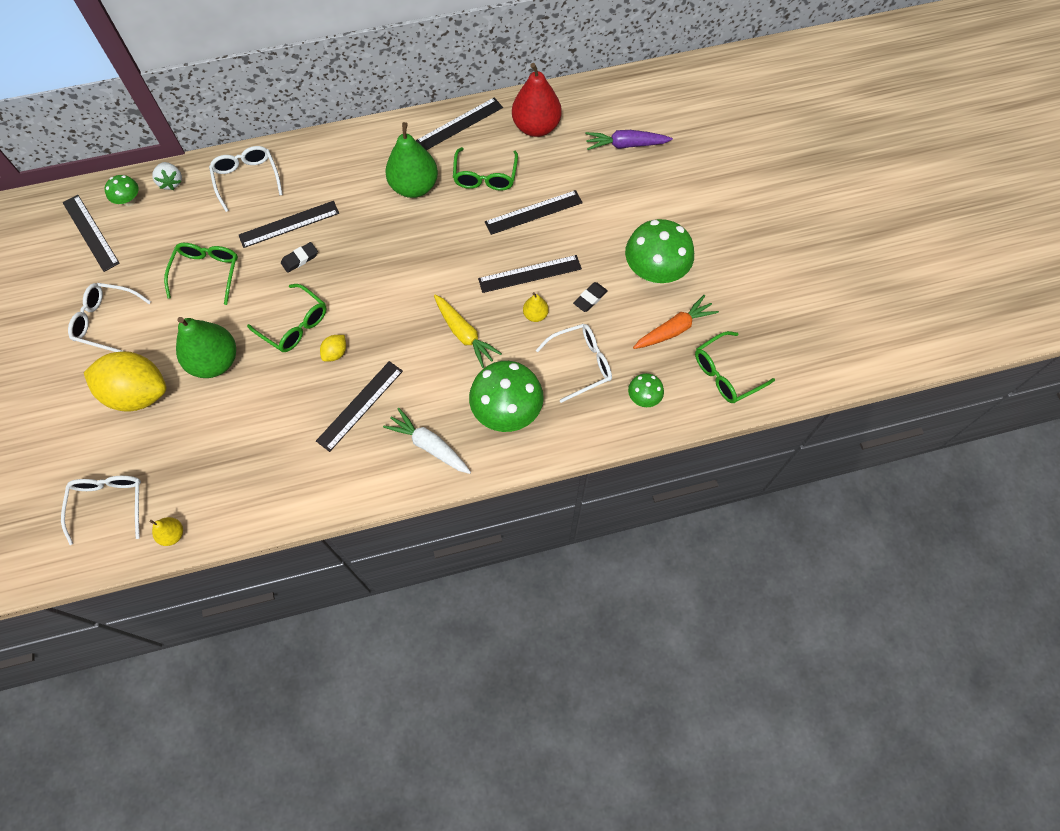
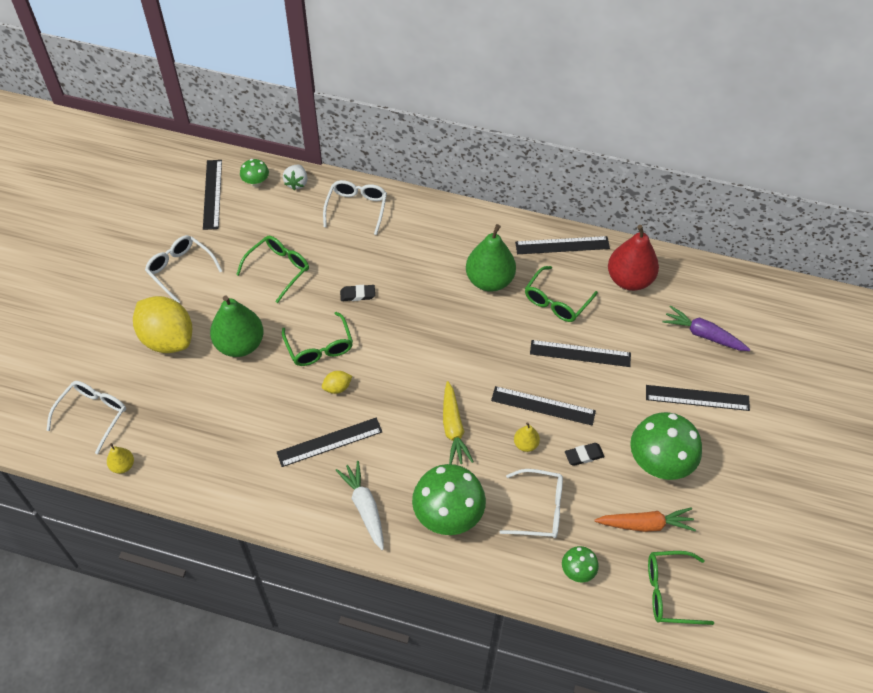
camera: 30 degrees right, 10 degrees down
(289, 224) = (367, 261): black ruler -> black ruler (697, 398)

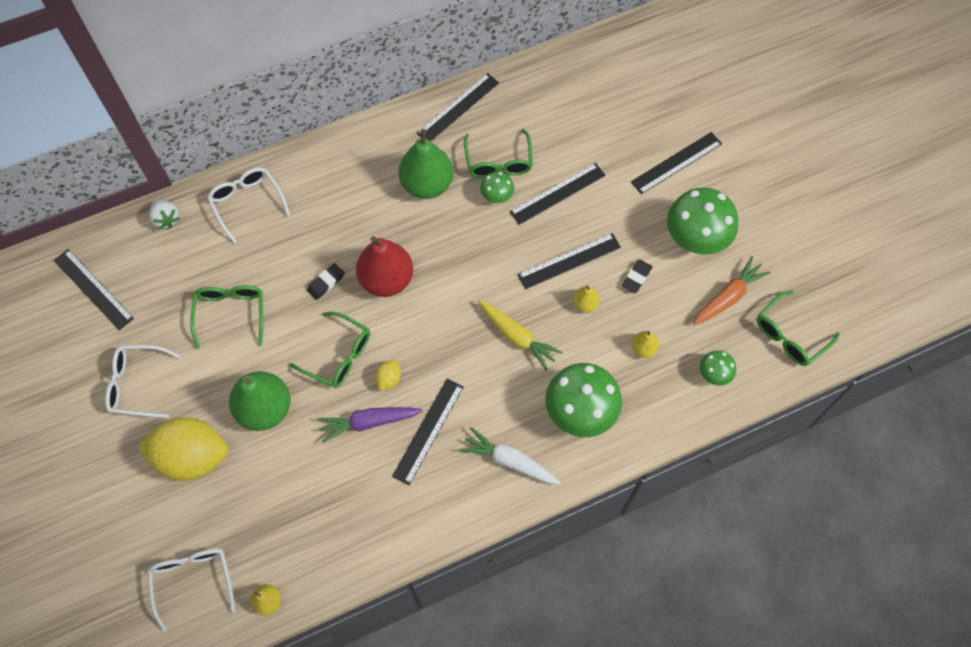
camera: 40 degrees left, 10 degrees up
(256, 183) = (126, 247): green mushroom -> green mushroom (497, 196)
(540, 509) = (643, 348): white glasses -> yellow pear
(629, 279) = (538, 99): red pear -> red pear (386, 279)
(703, 335) = (635, 105): purple carrot -> purple carrot (369, 422)

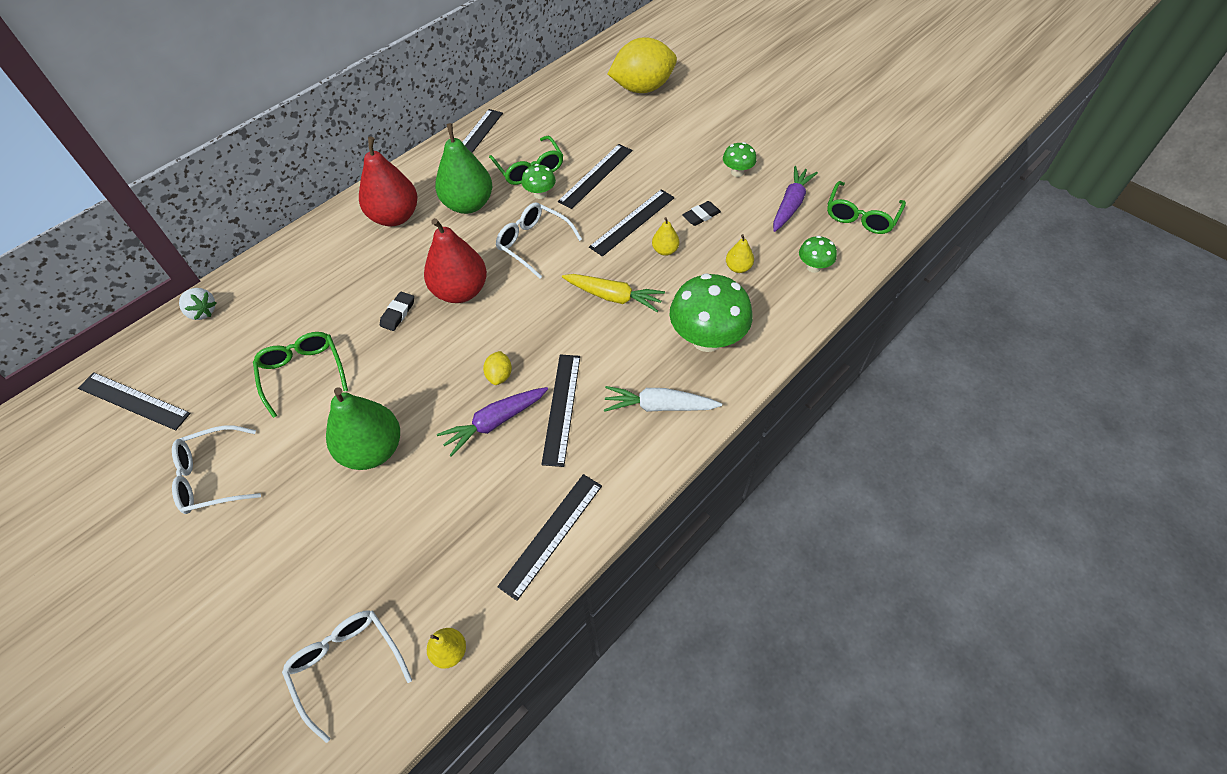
camera: 20 degrees left, 10 degrees down
(192, 457) = (302, 528): yellow lemon -> yellow lemon (642, 88)
(247, 203) = (288, 272): white glasses -> white glasses (533, 243)
(339, 356) = (437, 372): green glasses -> none
(356, 174) = (395, 217): none -> red pear
(636, 277) = (701, 216): black eraser -> black eraser turned 45 degrees clockwise
(676, 163) = (689, 124): black ruler -> black ruler (551, 534)
(695, 239) = (737, 172): green mushroom -> green mushroom, size x0.49
(728, 297) = (790, 205): orange carrot -> purple carrot

